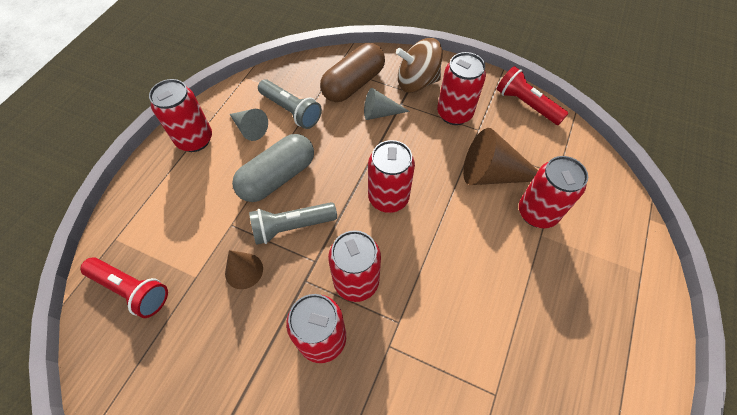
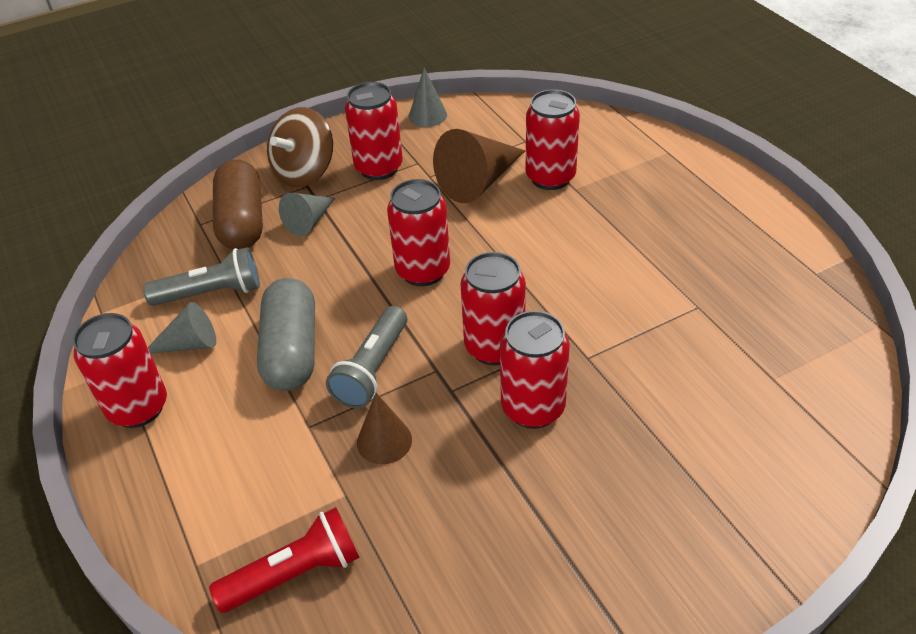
camera: 50 degrees left, 15 degrees down
(526, 104) = (427, 115): red flashlight -> grey cone

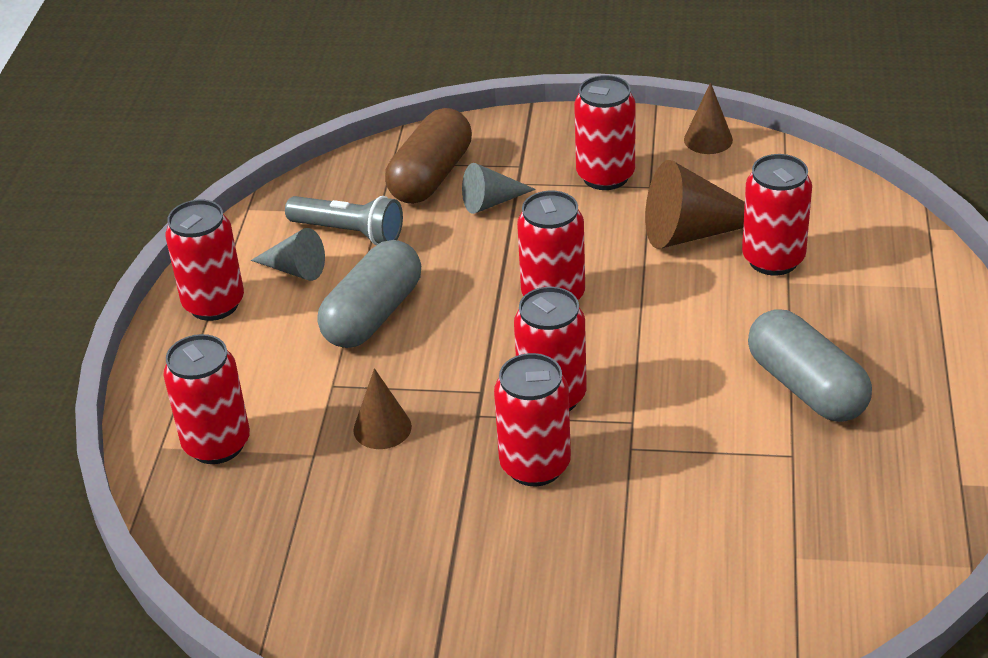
camera: 35 degrees right, 5 degrees down
(249, 533) = (217, 444): none -> red can
(295, 574) = (225, 492): red flashlight -> none
(304, 172) = (530, 151): brown spinning top -> none
(372, 369) = (426, 363): grey flashlight -> none
(427, 115) = (708, 139): grey cone -> brown cone
(658, 254) = (806, 387): none -> grey capsule

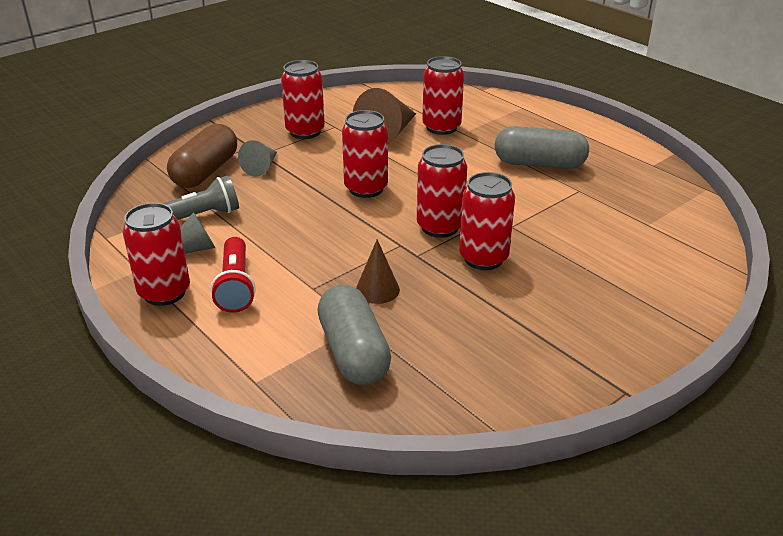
camera: 50 degrees left, 5 degrees down
(217, 444) = (291, 357): red can -> none
(274, 336) = (235, 286): none -> red flashlight
(373, 315) = (280, 245): grey capsule -> grey capsule (353, 352)
(431, 176) = (205, 172): brown capsule -> brown capsule turned 45 degrees clockwise
(708, 139) = (331, 98): brown cone -> none

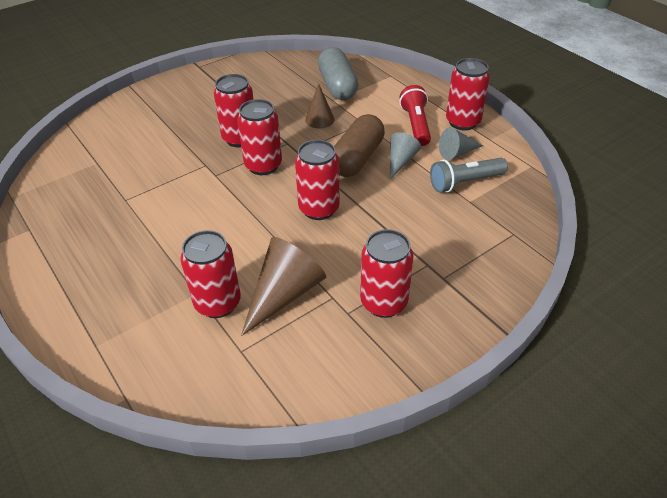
camera: 175 degrees left, 10 degrees up
(205, 172) = (479, 237): brown capsule -> brown capsule (357, 158)
(261, 167) = (423, 242): grey cone -> grey cone (400, 161)
(539, 164) = (140, 234): grey capsule -> none

